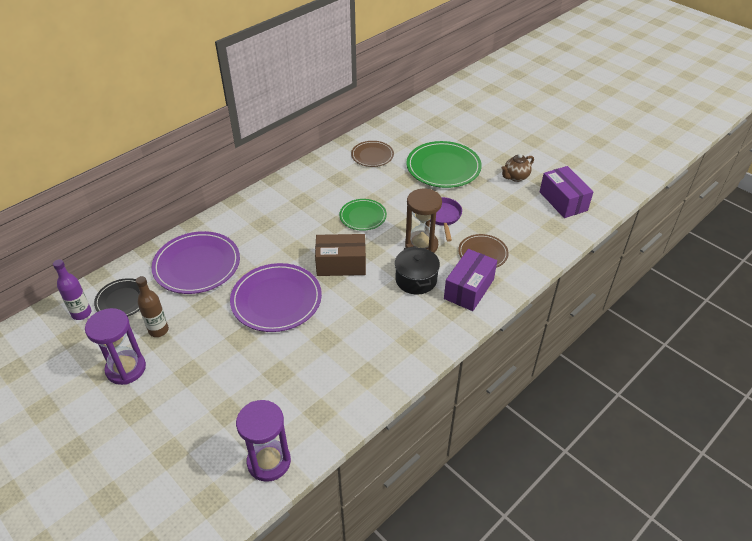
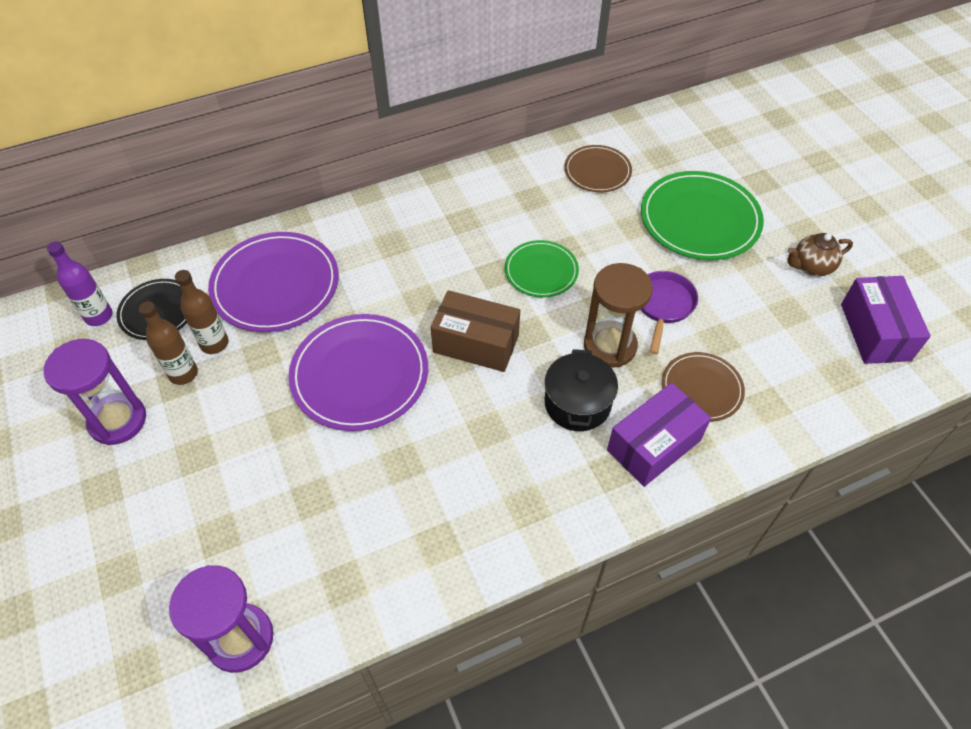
camera: 20 degrees right, 10 degrees up
(171, 308) = (214, 343): none -> brown bottle

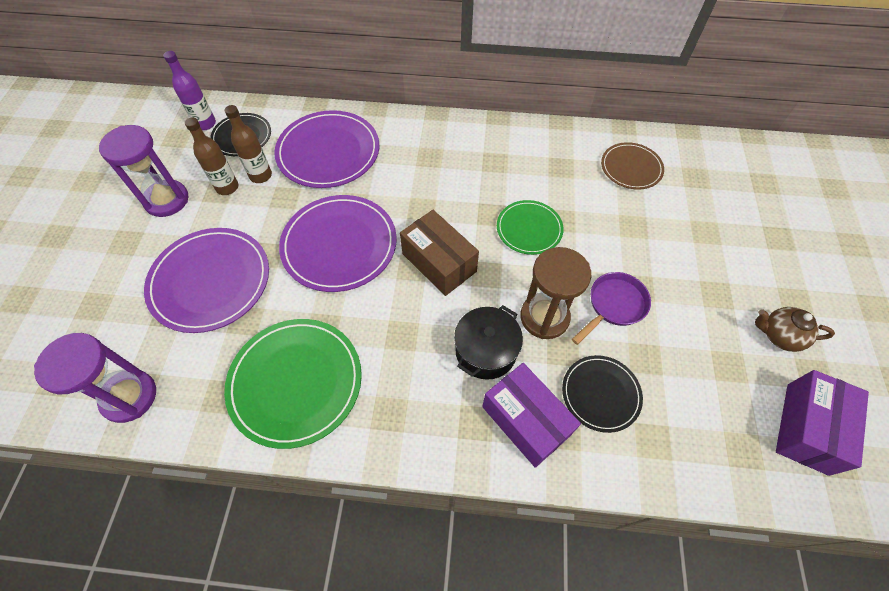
camera: 30 degrees right, 5 degrees up
(241, 479) = (210, 281): none -> purple plate
(654, 445) = (525, 421): purple box -> purple box turned 60 degrees clockwise
(700, 219) = (697, 246): green plate -> green plate (295, 382)
(701, 388) = (600, 394): brown plate -> black plate

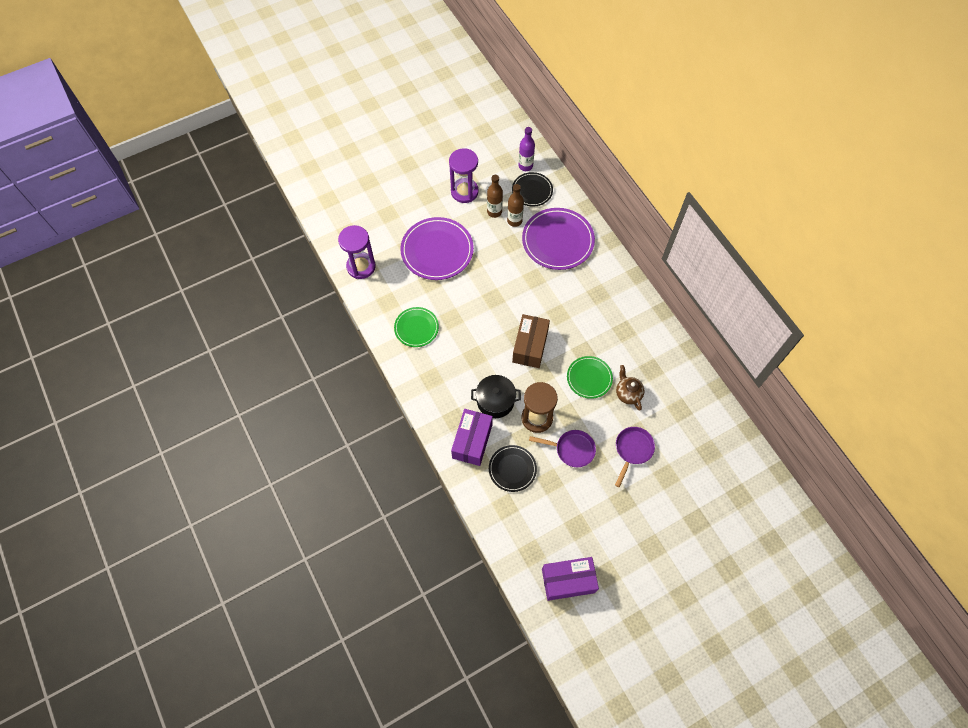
camera: 55 degrees right, 5 degrees up
(295, 382) = (416, 328): green plate -> green plate, size x0.59
(339, 245) = (502, 291): purple plate -> none
(631, 168) = (684, 410): brown plate -> none
(653, 244) = (632, 450): none -> purple pan
(779, 336) = (619, 546): brown teapot -> brown teapot (628, 394)

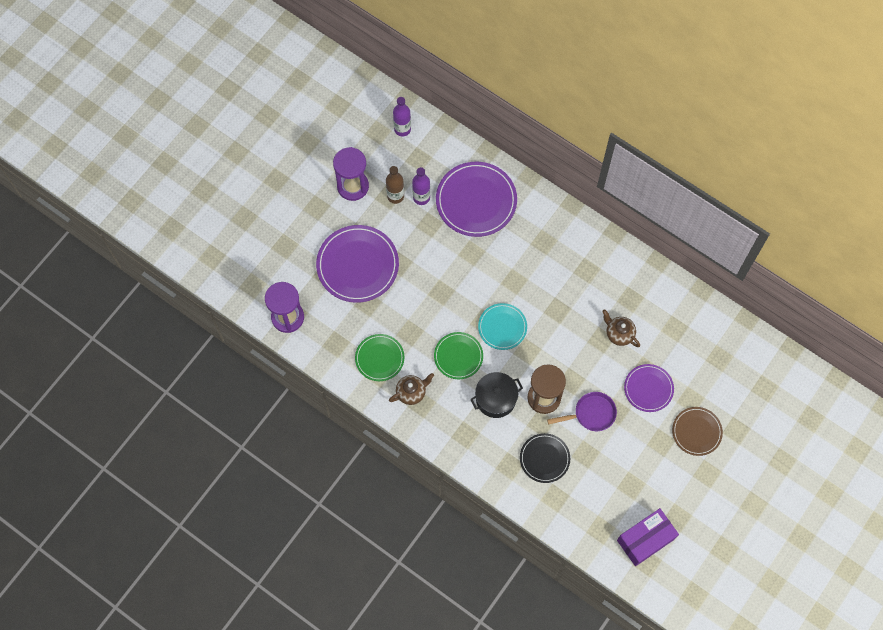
camera: 25 degrees left, 5 degrees up
(428, 366) = (411, 392): none -> brown teapot
(472, 441) = (493, 449): purple box -> none
(514, 221) = (421, 197): brown bottle -> purple bottle
(530, 346) = (502, 327): brown box -> turquoise plate
(532, 190) = (423, 155): black plate -> none
(589, 378) = (575, 334): green plate -> green plate (458, 356)
(632, 450) = (648, 388): purple pan -> purple plate
(659, 506) = (696, 432): none -> brown plate

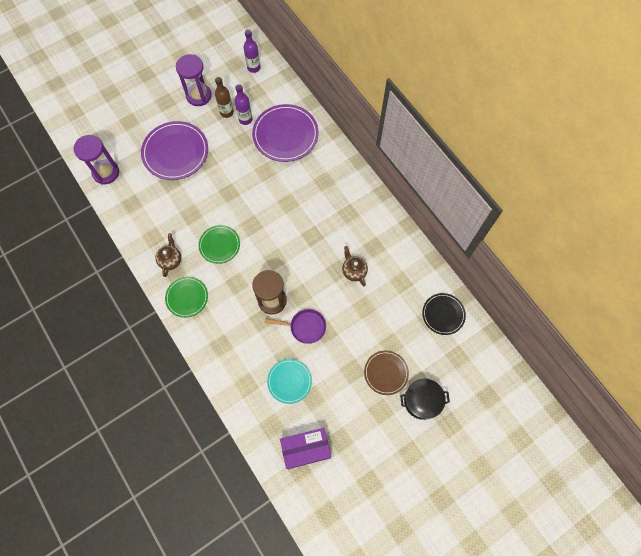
camera: 20 degrees right, 0 degrees up
(379, 358) = (159, 226): green plate -> green plate (187, 297)
(411, 392) = (171, 260): brown teapot -> brown teapot turned 75 degrees counterclockwise
(496, 399) = (234, 288): black pot -> black pot (422, 401)
(502, 327) = (263, 234): turquoise plate -> turquoise plate (289, 381)
(544, 458) = (251, 350): black plate -> black plate (443, 314)
(648, 388) = (360, 323): purple plate -> none

